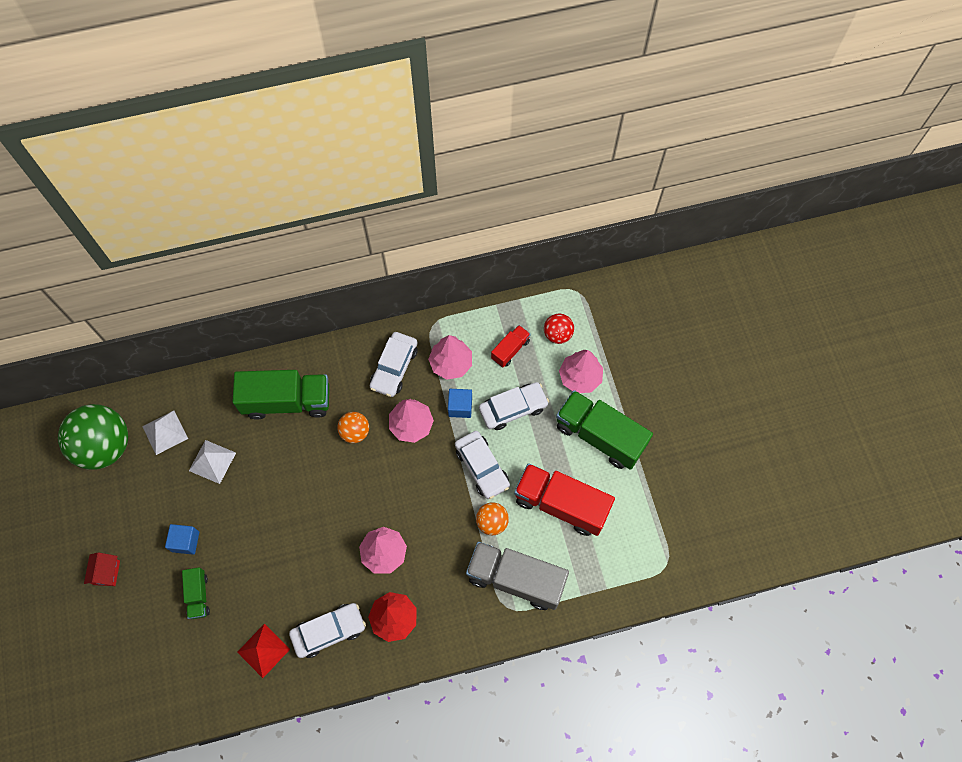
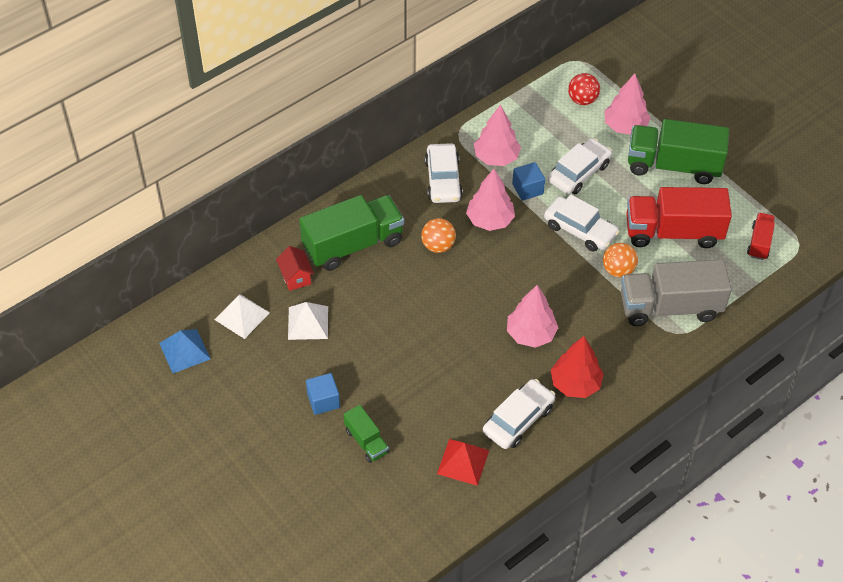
camera: 25 degrees left, 15 degrees down
(105, 446) = (185, 351): green ball -> blue pyramid
(107, 572) = (256, 459): red house -> red house (296, 277)
(510, 350) = (546, 127): red truck -> red truck (759, 242)

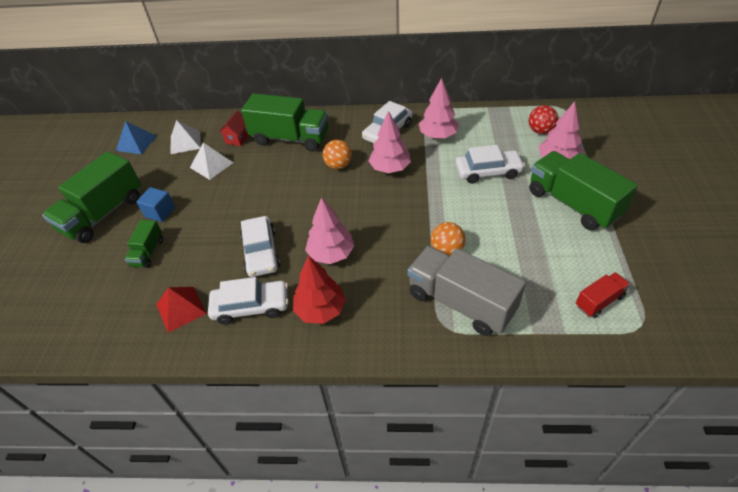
camera: 45 degrees right, 5 degrees down
(266, 440) = (103, 214): none -> green truck
(527, 189) = (438, 163): blue cube -> none
(580, 230) = (447, 207): white car -> white car (261, 252)
(673, 232) = (523, 249): red truck -> none

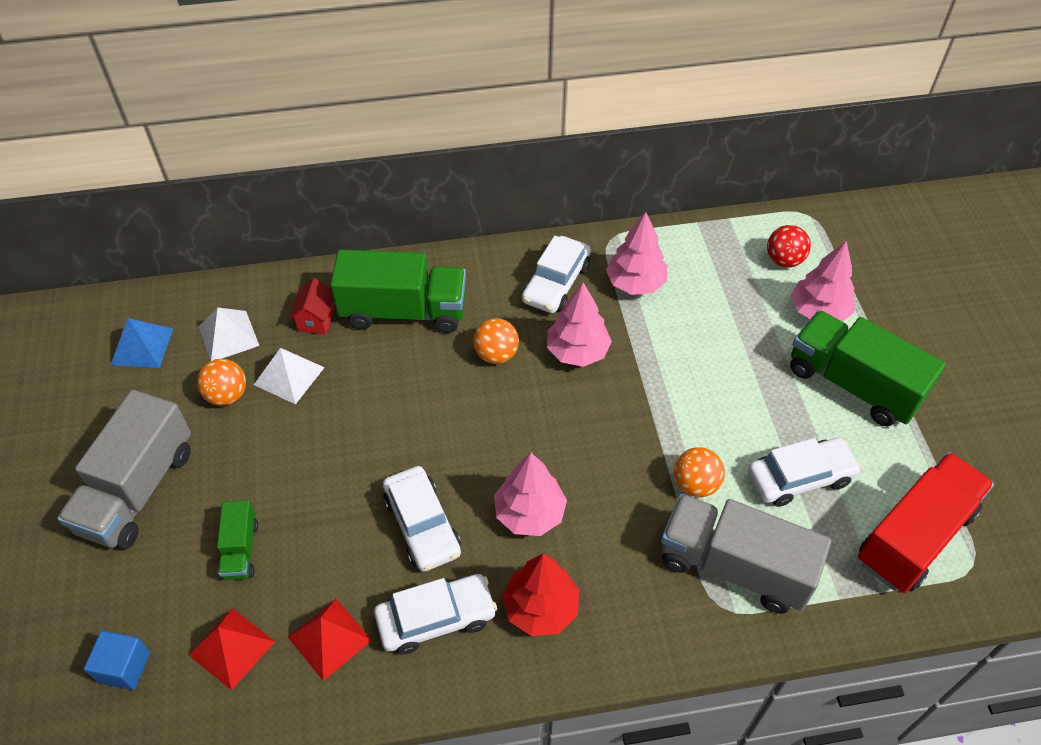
camera: 15 degrees left, 5 degrees up
(103, 214) = (138, 490): green truck -> grey truck
(120, 305) = (231, 648): none -> red pyramid
(160, 212) = (234, 475): blue cube -> blue cube (124, 667)
(173, 171) = (227, 395): none -> orange ball
(488, 172) = (724, 342): white car -> white car (800, 478)
(599, 301) = (915, 537): red truck -> red truck, size x2.01

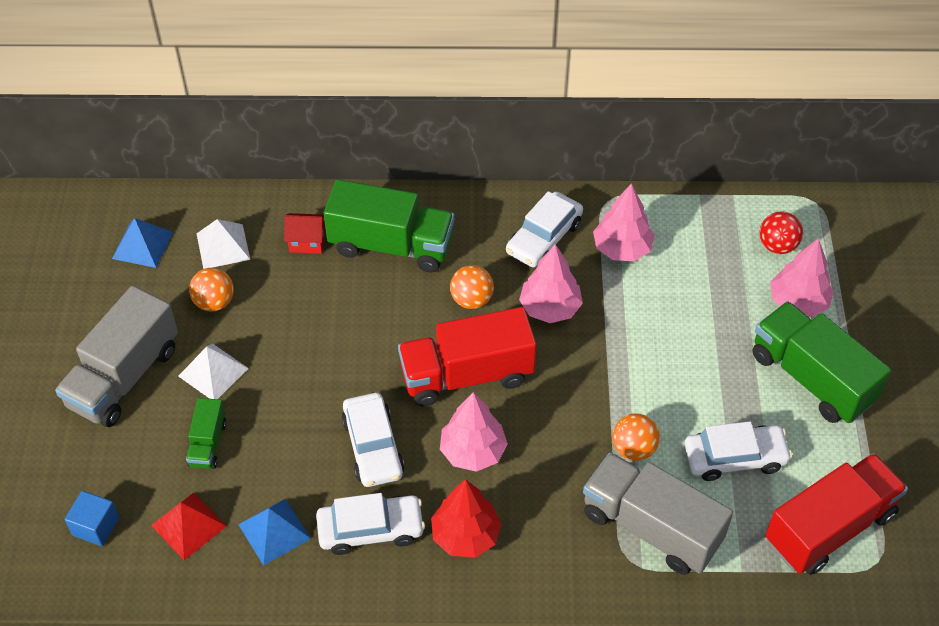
camera: 10 degrees right, 0 degrees up
(289, 376) = (274, 292): white pyramid -> white pyramid (213, 372)
(316, 319) = (307, 242): red house -> red house turned 75 degrees clockwise
(329, 638) = (274, 531): red pyramid -> blue pyramid
(507, 432) = (466, 375): none -> red truck

